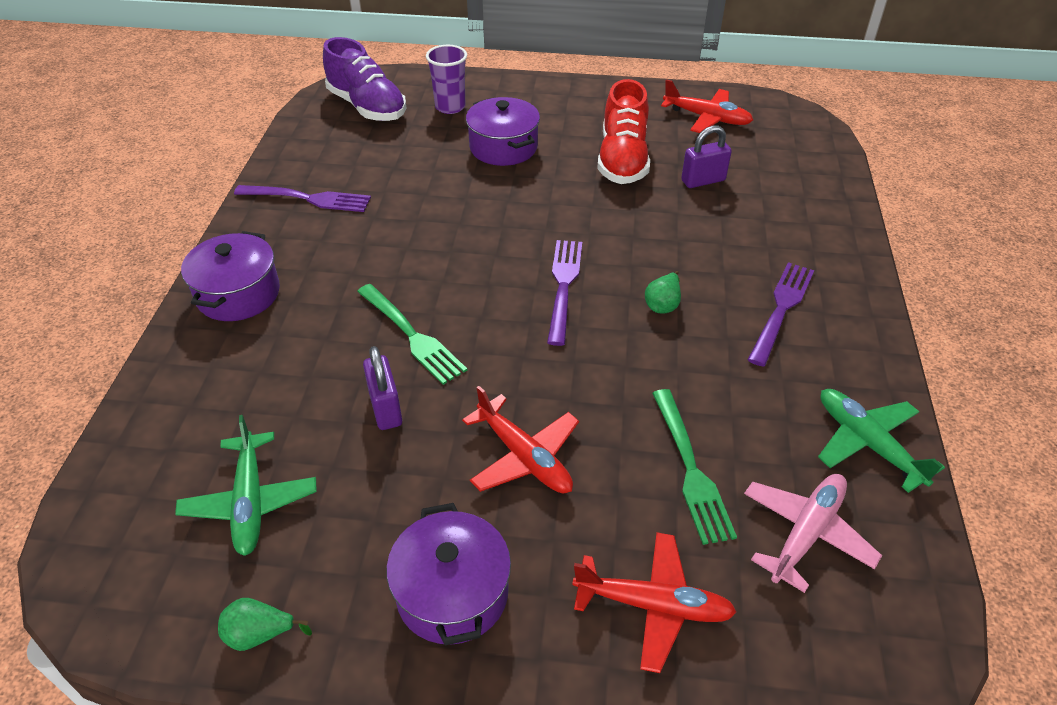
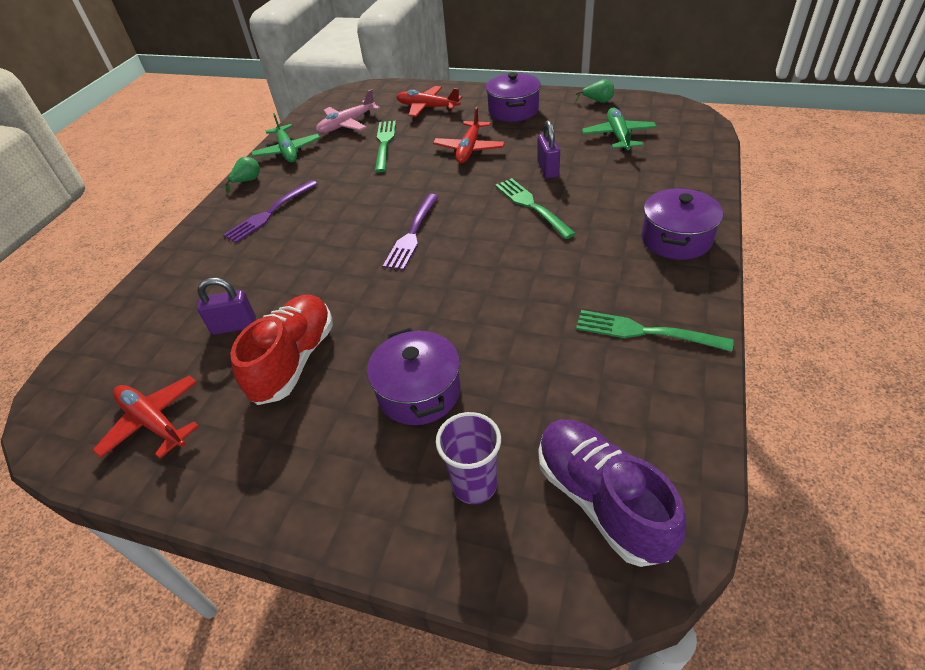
camera: 165 degrees left, 0 degrees up
(308, 199) = (645, 332): purple fork -> green fork
(524, 457) = (469, 149): red plane -> red plane turned 135 degrees counterclockwise
(663, 304) = (347, 219): green pear -> green pear (247, 181)

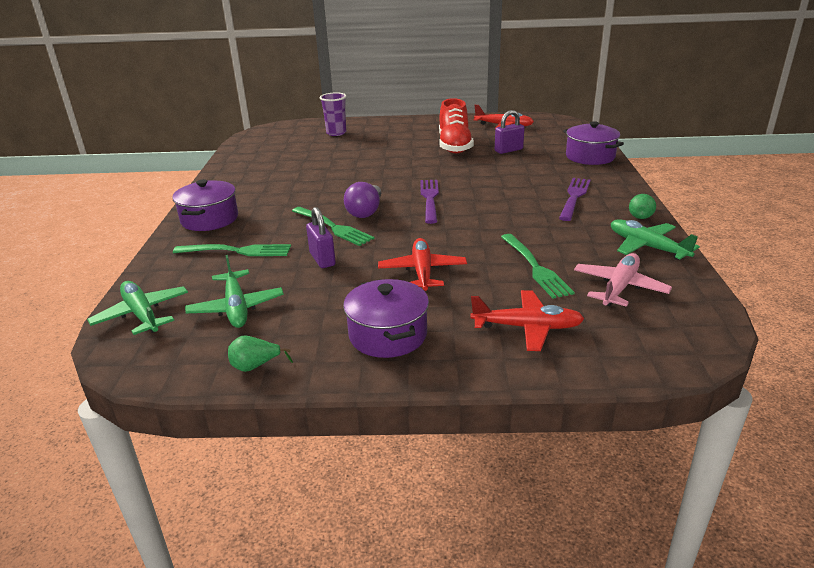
camera: 160 degrees right, 15 degrees down
(419, 392) = (375, 146): purple pot -> purple pot (590, 157)
(491, 224) = (365, 211): none -> purple light bulb
(601, 499) = (281, 137): purple shoe -> none
(645, 332) = (249, 176): green fork -> green fork (237, 251)
(692, 138) = (142, 314): none -> green plane

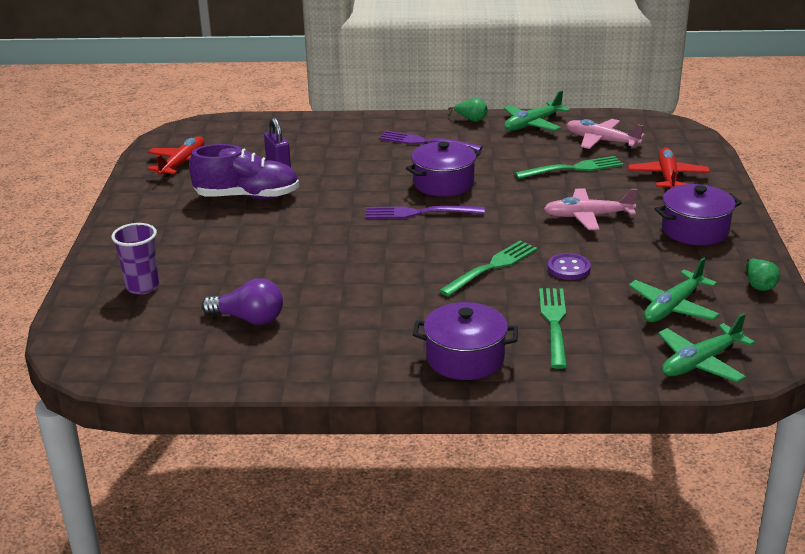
camera: 90 degrees left, 0 degrees up
(236, 307) = (672, 307): green plane -> green plane turned 150 degrees clockwise
(322, 259) = (568, 268): purple padlock -> purple button
(365, 211) = (450, 249): purple light bulb -> purple light bulb (249, 319)
(422, 271) = (587, 216): red plane -> pink plane
(454, 146) = (247, 196): red shoe -> purple shoe
(590, 157) = (317, 126): purple pot -> purple pot (443, 183)

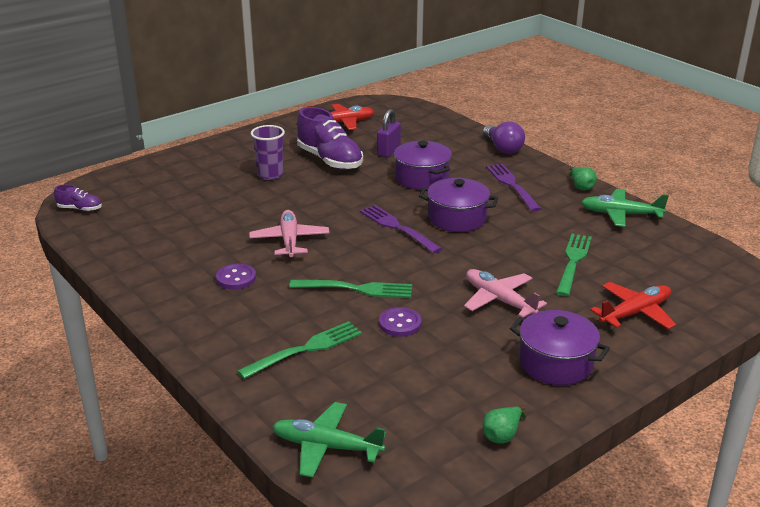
camera: 50 degrees right, 0 degrees up
(112, 362) = (80, 209): none -> purple shoe
(142, 287) = (173, 179): purple cup -> purple cup (270, 175)
(249, 319) = (175, 229): purple light bulb -> purple light bulb (503, 148)
(393, 317) = (236, 278): none -> purple button
(465, 358) = (212, 329): purple pot -> purple pot (422, 178)
(573, 168) = (573, 262): green fork -> green fork turned 105 degrees counterclockwise
(601, 141) = (647, 256): pink plane -> pink plane (289, 240)
(672, 307) = (401, 399): green plane -> none

